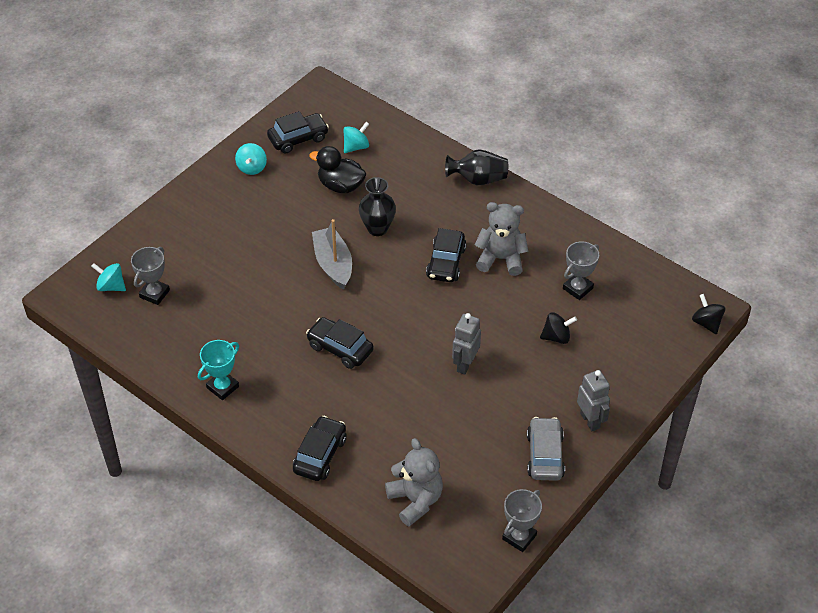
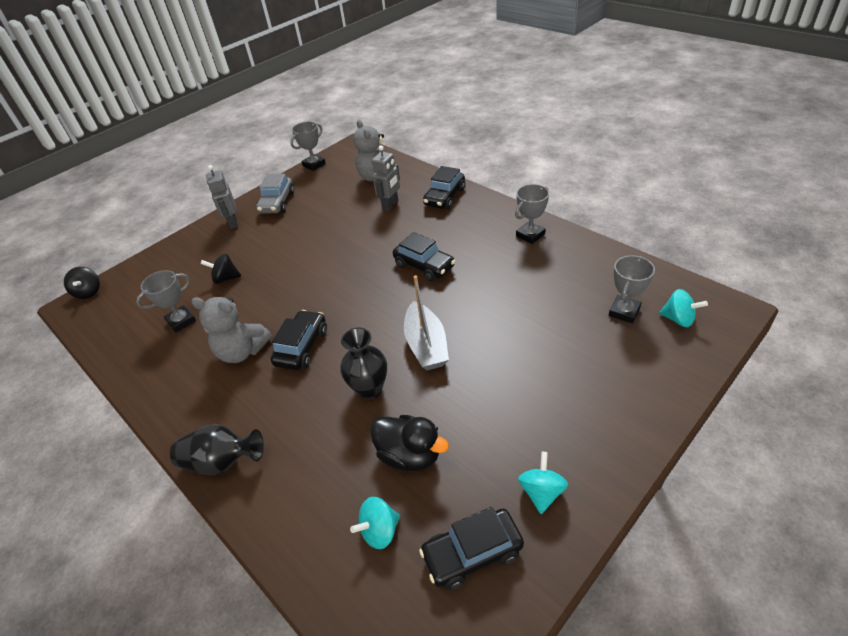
camera: 170 degrees left, 5 degrees down
(222, 387) = (530, 235): turquoise trophy -> grey trophy
(465, 364) = (315, 256): grey robot -> grey robot (390, 205)

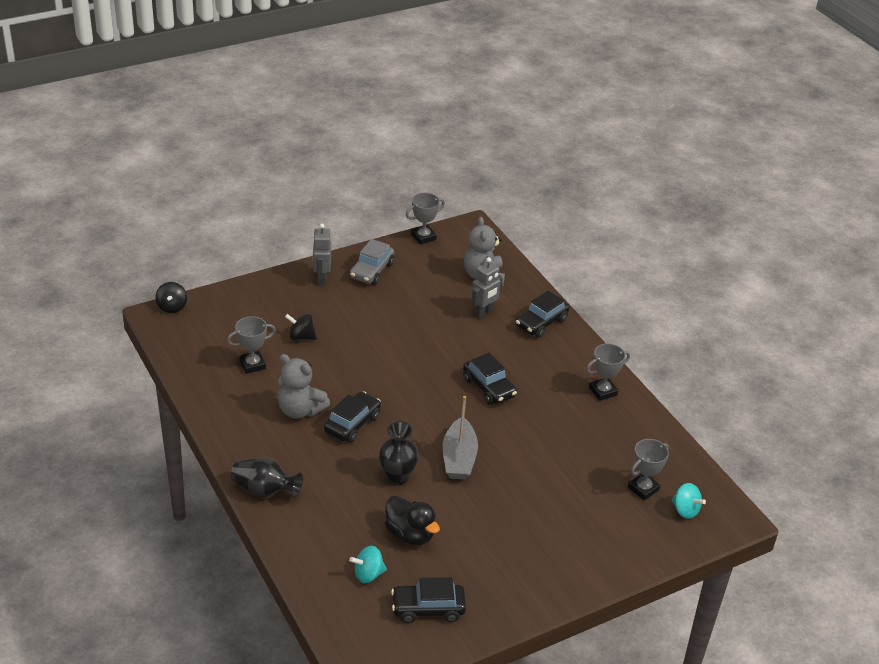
camera: 10 degrees right, 5 degrees down
(541, 492) = (496, 590): turquoise spinning top -> none

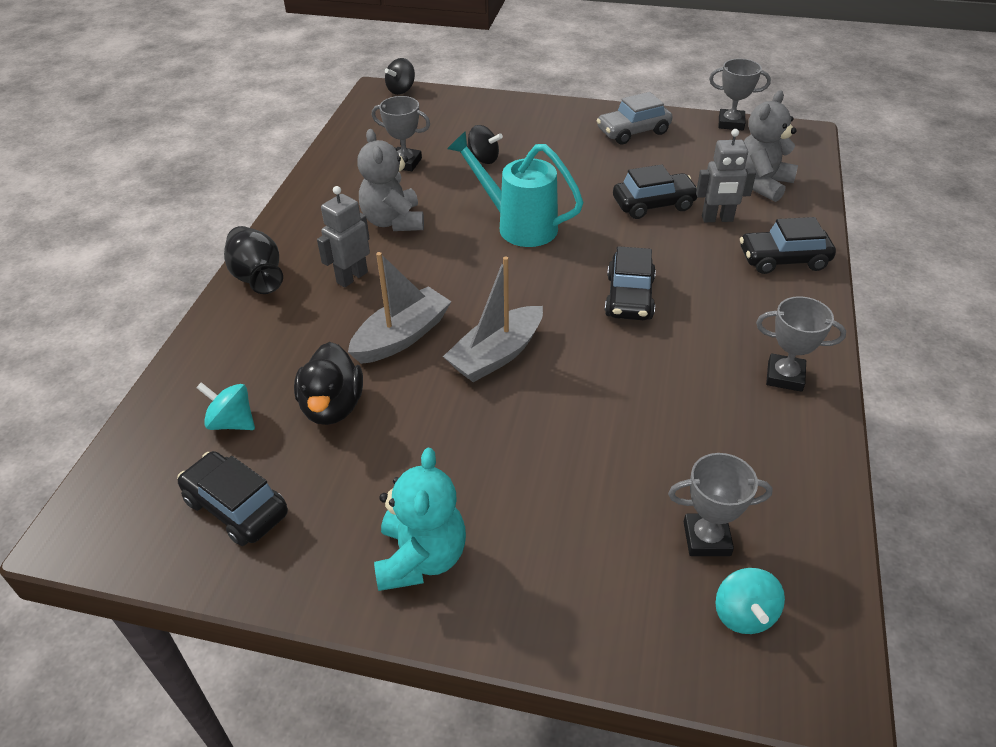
camera: 45 degrees right, 5 degrees up
(301, 337) = (483, 159): black spinning top -> black spinning top turned 150 degrees clockwise
(321, 279) = (570, 119): grey robot -> grey robot (352, 277)
(352, 424) = (427, 259): black car -> black car (654, 204)
(378, 374) = (518, 225): none -> turquoise watering can
(397, 477) = (402, 336): black vase -> grey boat
(539, 573) = (421, 558): none -> turquoise teddy bear

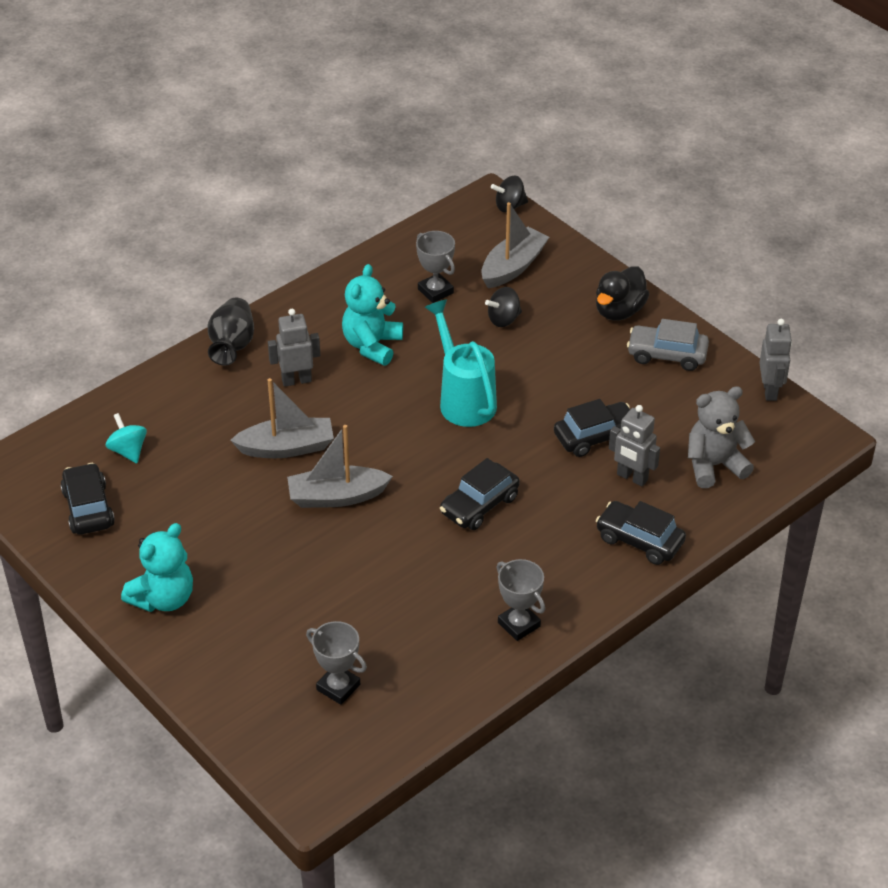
camera: 35 degrees right, 0 degrees up
(332, 406) = (197, 474): black duck -> black duck (619, 311)
(393, 221) = (372, 345): grey teddy bear -> turquoise teddy bear
(449, 124) = (513, 267): none -> grey boat
(483, 159) = (503, 319): black spinning top -> black spinning top turned 90 degrees clockwise
(654, 204) = (595, 436): black car -> black car turned 45 degrees counterclockwise
(731, 123) = (770, 391): grey trophy -> grey robot
(743, 614) = (310, 737): turquoise spinning top -> none

